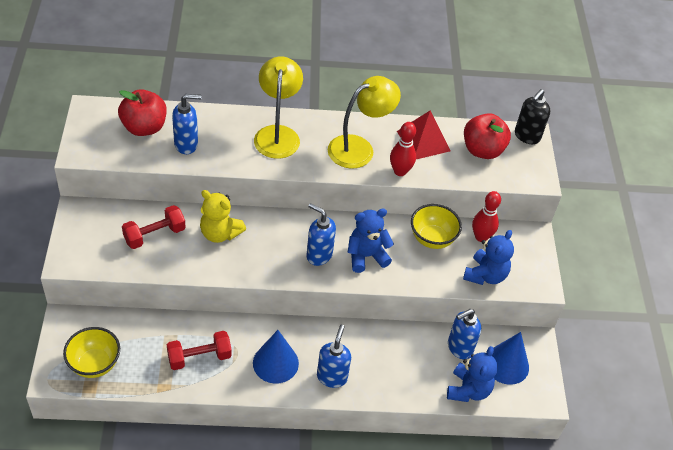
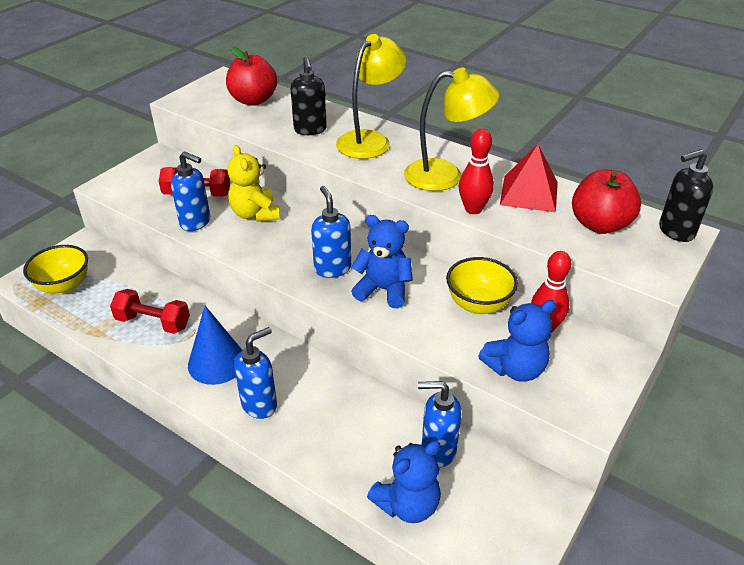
camera: 40 degrees right, 10 degrees down
(186, 144) = (275, 121): blue soap dispenser -> blue soap dispenser (196, 222)
(223, 142) = (310, 130): none -> black soap dispenser
(506, 364) = (486, 502): blue cone -> none

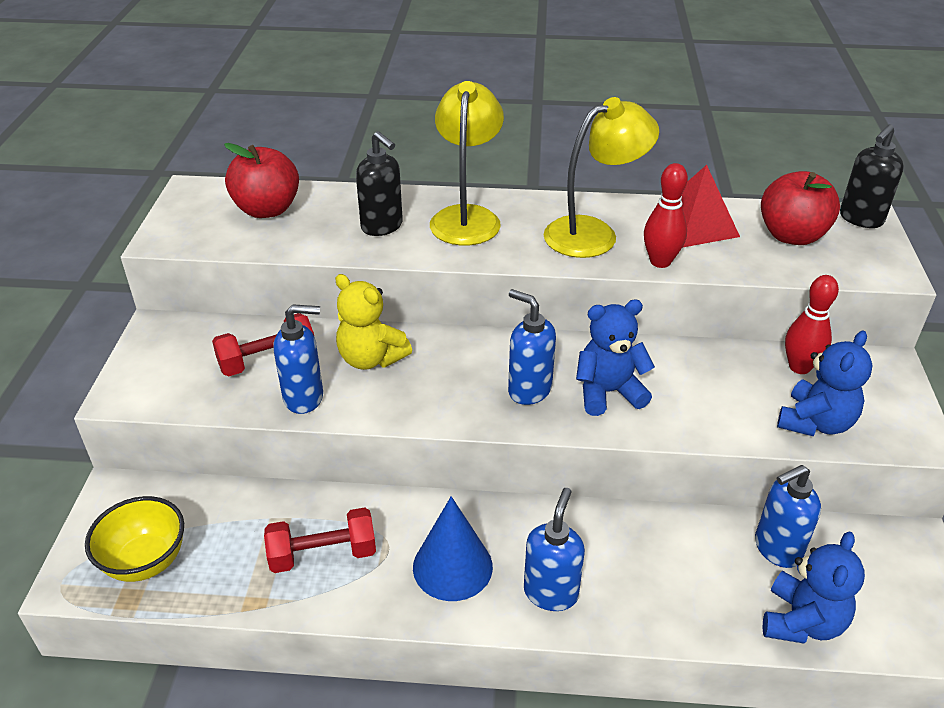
camera: 30 degrees left, 0 degrees up
(478, 305) = (717, 369): yellow bowl -> none

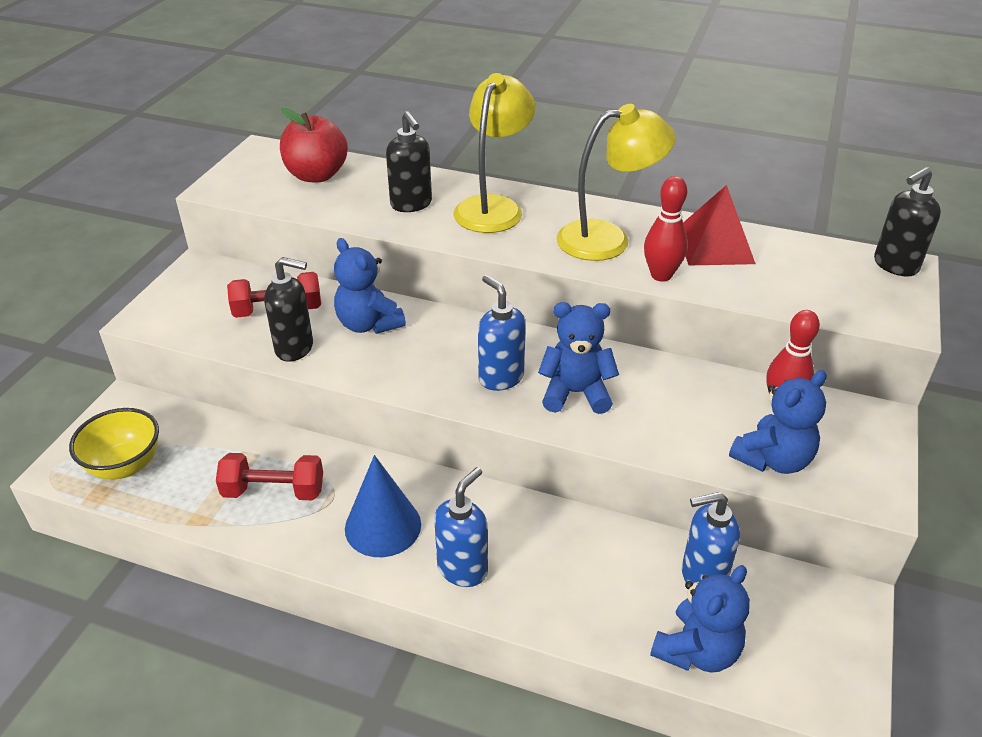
camera: 15 degrees right, 0 degrees up
(304, 398) = (295, 348): blue soap dispenser -> black soap dispenser
(371, 358) = (368, 324): yellow teddy bear -> blue teddy bear
(791, 236) = (811, 271): red apple -> none

